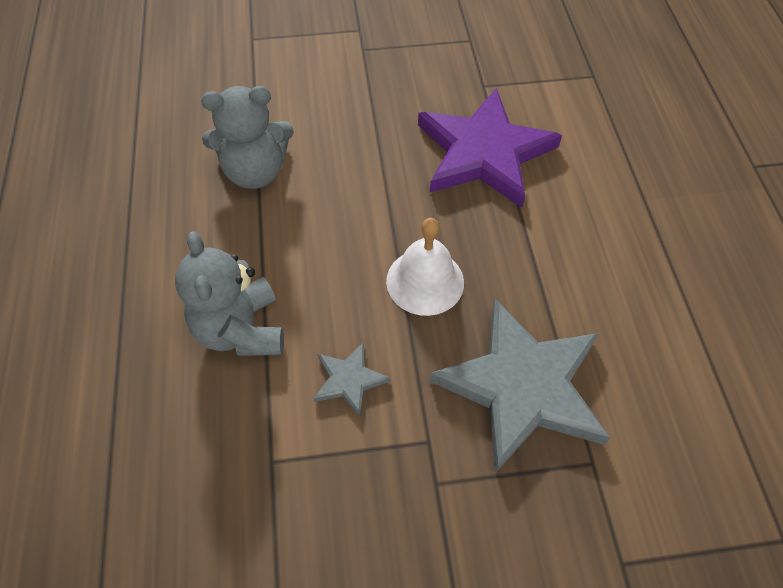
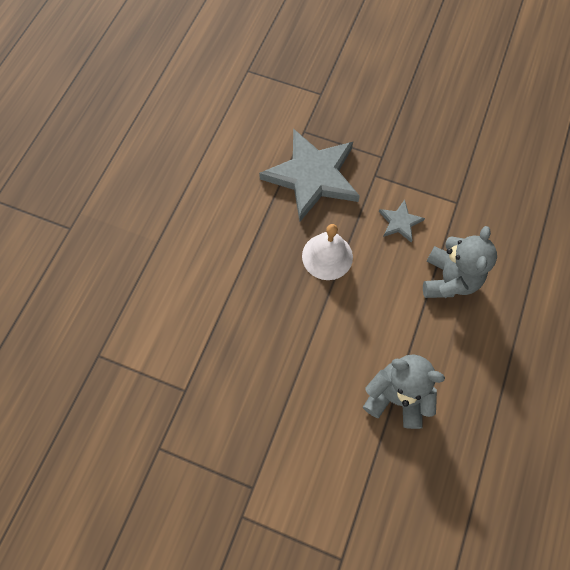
camera: 150 degrees left, 10 degrees up
(484, 152) = (229, 328): purple star -> none

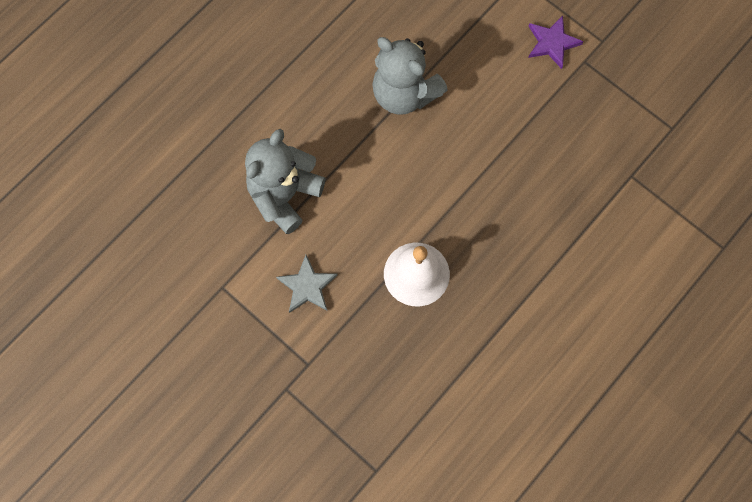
camera: 160 degrees left, 5 degrees up
(287, 496) = (552, 43): none -> purple star
(312, 176) = (392, 393): grey star -> none

